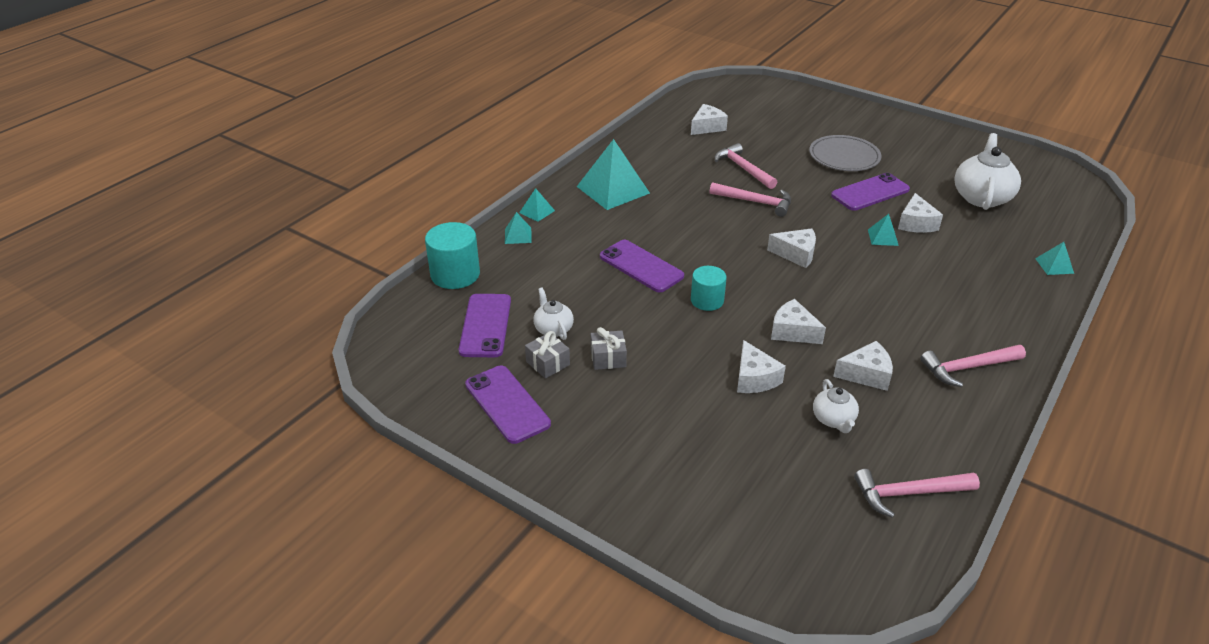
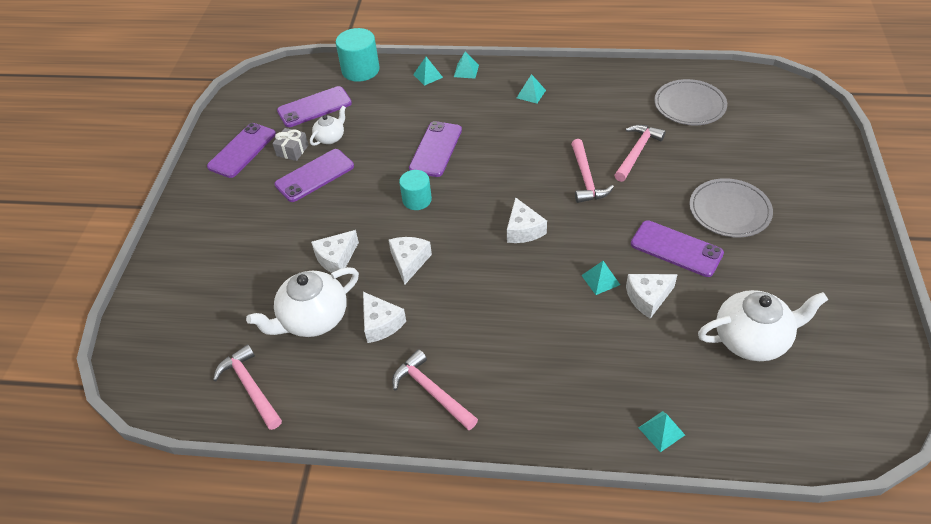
camera: 65 degrees right, 10 degrees up
(608, 358) = (314, 175): grey gift -> purple phone
(613, 189) = (531, 94): turquoise pyramid -> turquoise pyramid, size x0.47
(707, 127) = (689, 105): white cheese -> grey plate
(833, 419) = (313, 319): white teapot -> white teapot, size x1.85

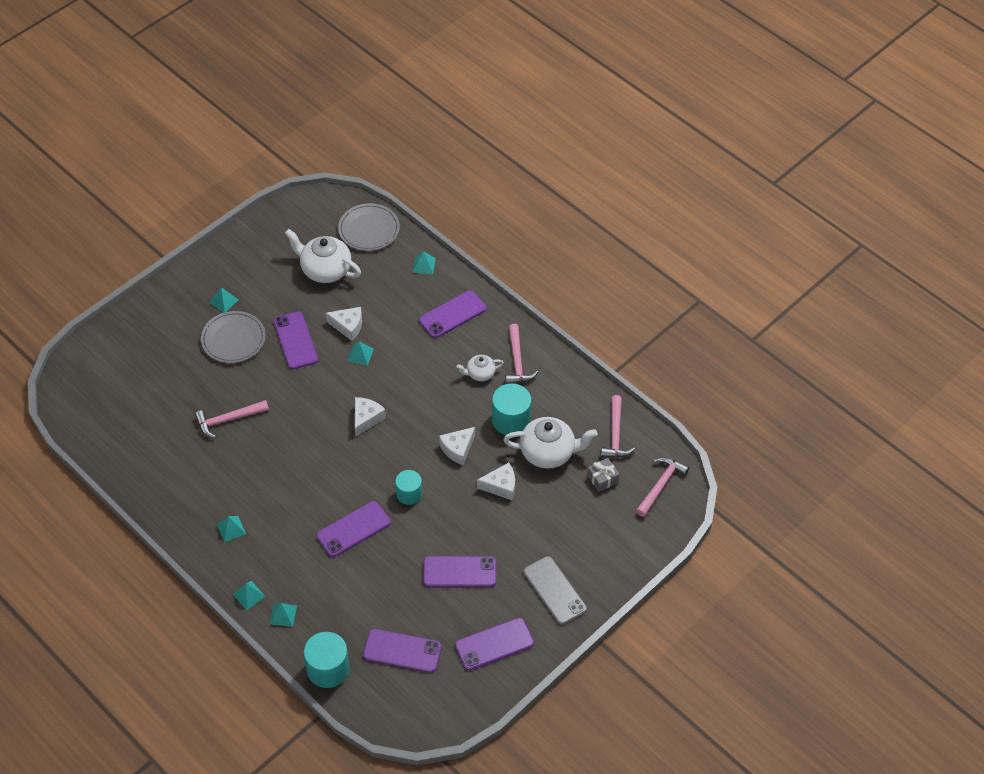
camera: 145 degrees left, 5 degrees up
(216, 212) = (554, 591): none -> grey phone
(292, 150) = (456, 613): grey gift -> grey gift (602, 479)
(330, 137) = (417, 604): white teapot -> white teapot (480, 373)
(381, 324) = (511, 420): white cheese -> turquoise cylinder
(559, 393) = (452, 314): none -> purple phone
(586, 178) = (285, 425): pink hammer -> pink hammer (661, 485)
(689, 105) = (143, 429): grey plate -> grey plate (369, 229)
(791, 235) = (224, 301): none -> turquoise pyramid

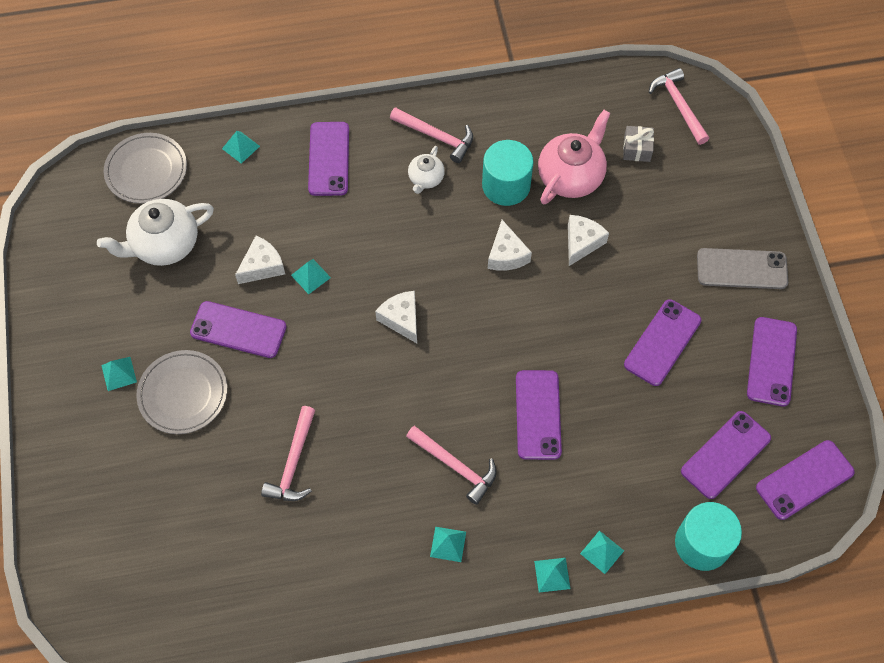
camera: 55 degrees left, 10 degrees up
(409, 493) = (530, 334): turquoise cylinder -> none
(417, 707) = (804, 480): none -> purple phone
(548, 452) = (571, 176): white teapot -> pink teapot
(615, 434) = (591, 107): pink hammer -> pink hammer (455, 466)

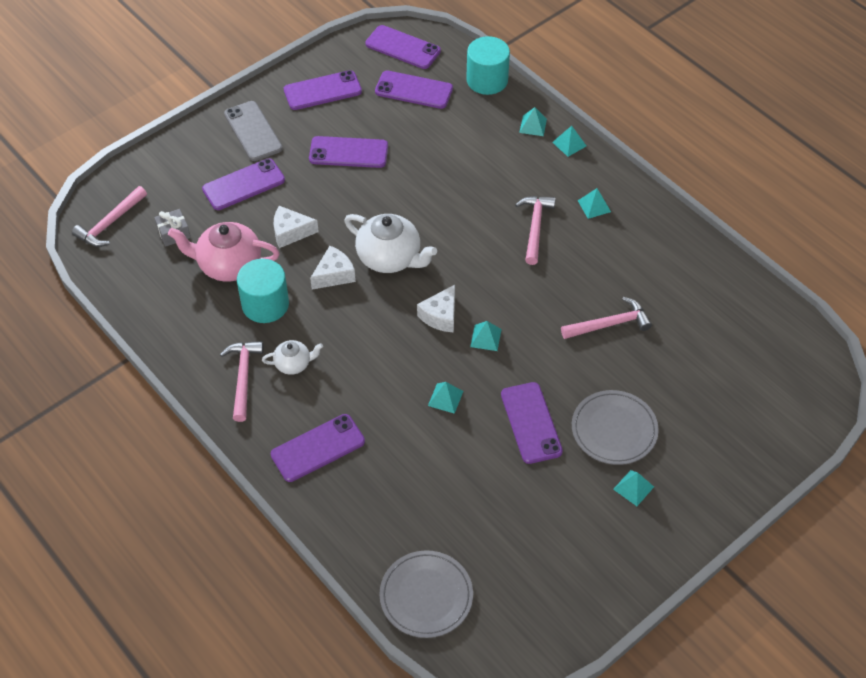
camera: 120 degrees left, 10 degrees down
(164, 244) = (492, 529): white teapot -> white teapot (390, 258)
(241, 147) = (349, 528): turquoise pyramid -> turquoise pyramid (485, 338)
(262, 266) = (460, 439): white cheese -> none
(538, 415) = (459, 198): purple phone -> purple phone (244, 185)

